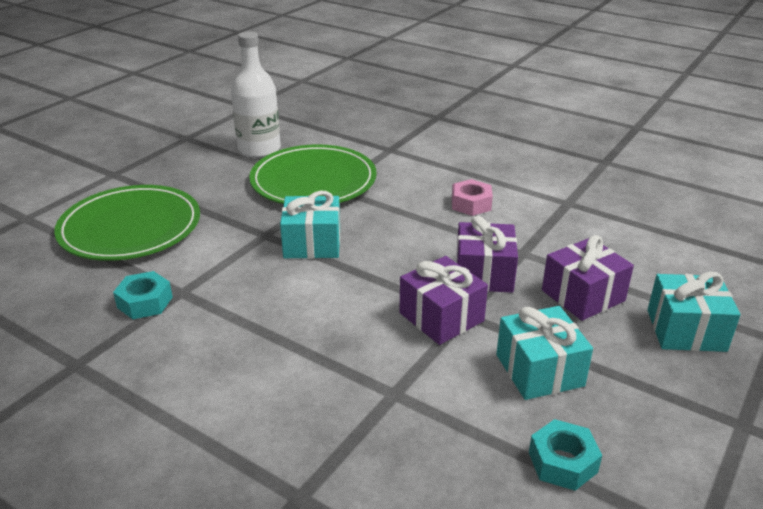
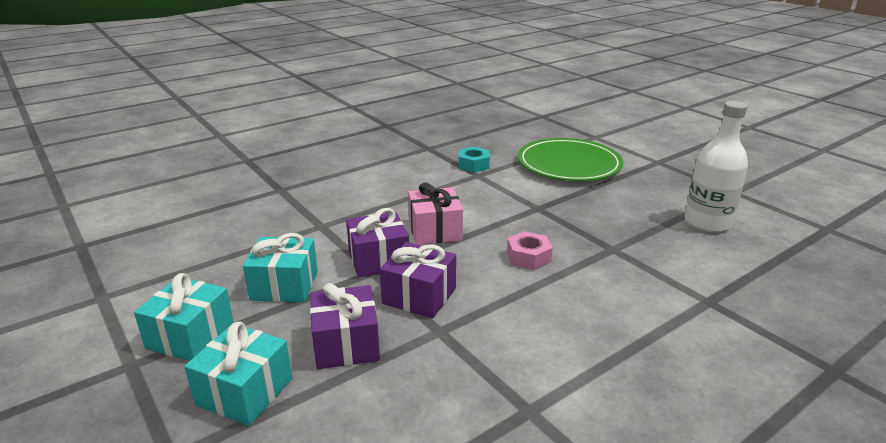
camera: 110 degrees right, 5 degrees down
(312, 243) = (514, 224): turquoise gift -> turquoise gift (190, 336)
(313, 181) = (630, 241): green plate -> none
(355, 293) = (435, 231): none -> pink gift
(471, 204) = (553, 326): pink nut -> pink nut (528, 257)
(562, 462) = (206, 268): turquoise nut -> none

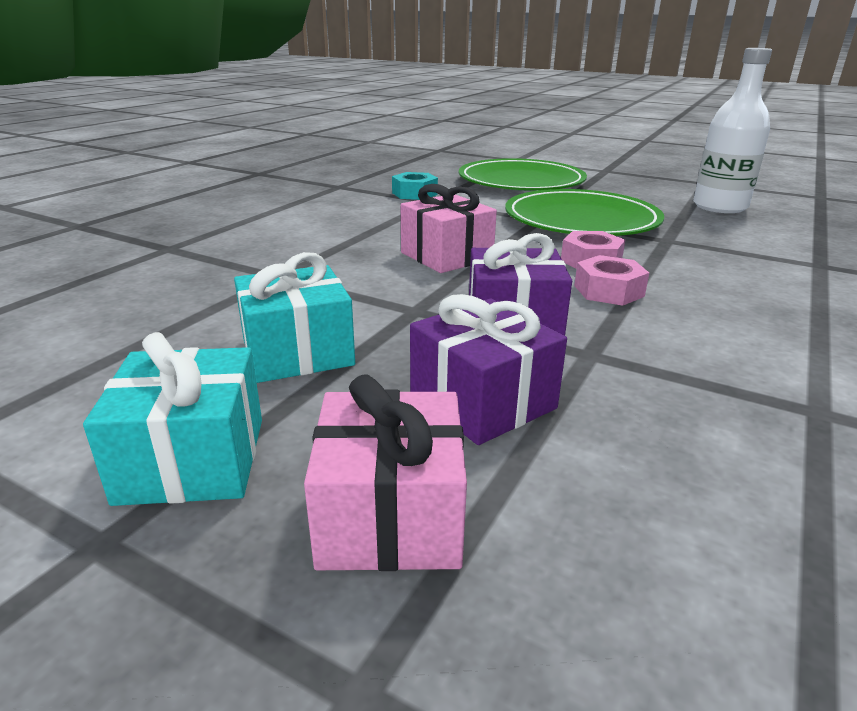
camera: 25 degrees left, 0 degrees up
(245, 391) = (390, 515): turquoise gift -> pink gift
(378, 260) = (408, 296): purple gift -> none
(509, 286) = (608, 291): none -> pink nut
(568, 215) = (581, 220): none -> green plate

